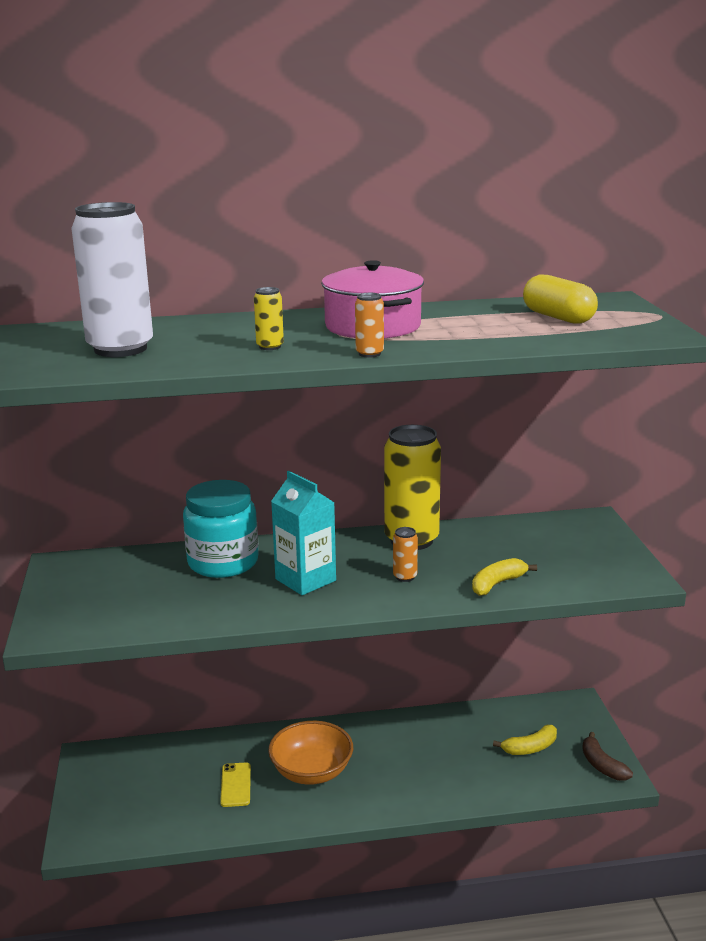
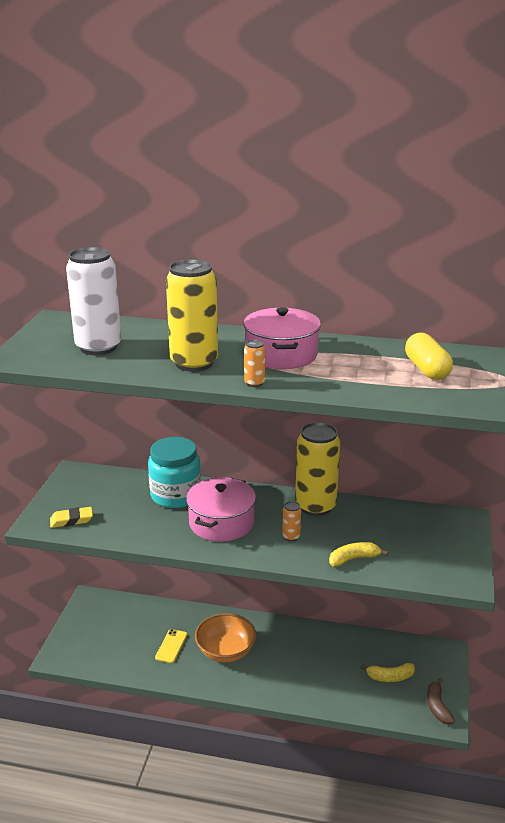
camera: 20 degrees right, 5 degrees up
(94, 618) = (71, 520): none -> yellow eraser
(270, 347) = (194, 363): yellow can -> yellow can, size x2.41
(305, 580) = (221, 522): turquoise carton -> pink pot

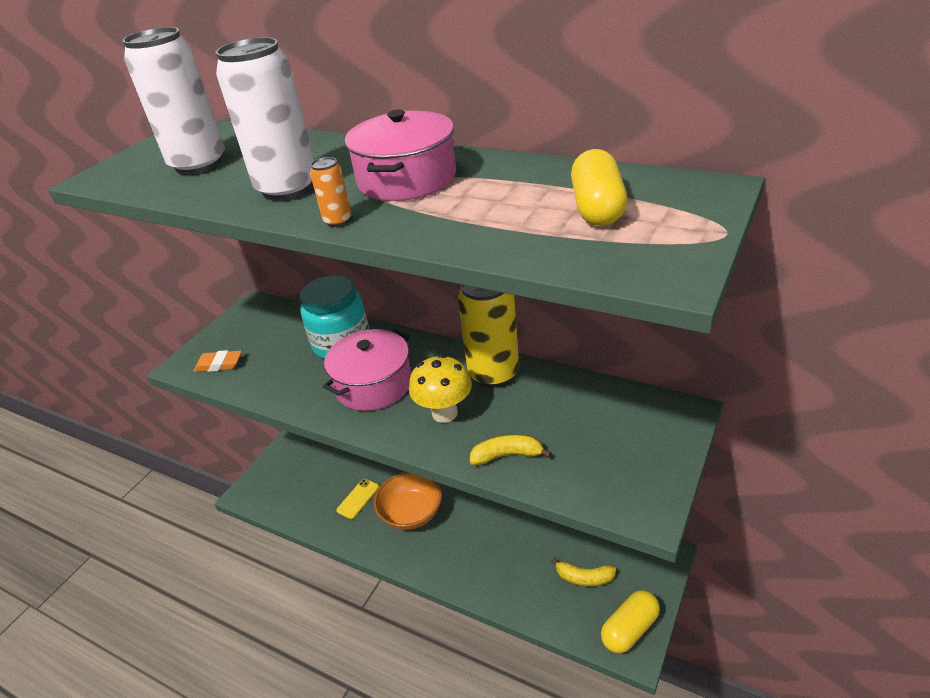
camera: 20 degrees right, 10 degrees up
(71, 520) = (219, 364): yellow eraser -> orange eraser
(194, 363) = (288, 189): yellow can -> white can
(291, 536) = (444, 413): orange can -> yellow mushroom
(437, 707) = (629, 629): brown banana -> yellow capsule

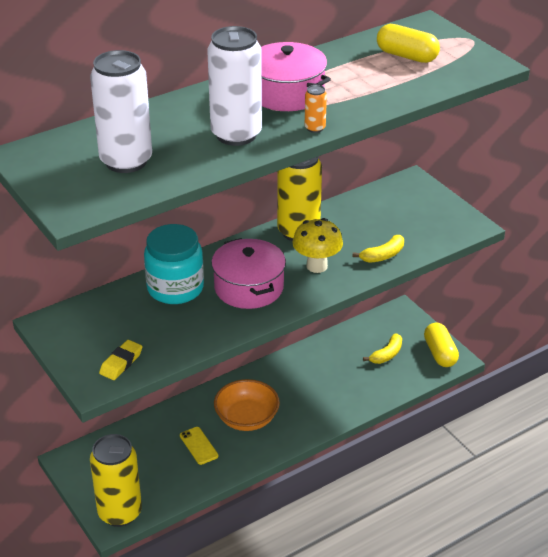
camera: 65 degrees left, 0 degrees up
(219, 364) = (121, 363): orange eraser -> yellow eraser
(258, 491) = (120, 513): none -> yellow can
(507, 455) = (383, 255): yellow banana -> yellow banana turned 150 degrees counterclockwise

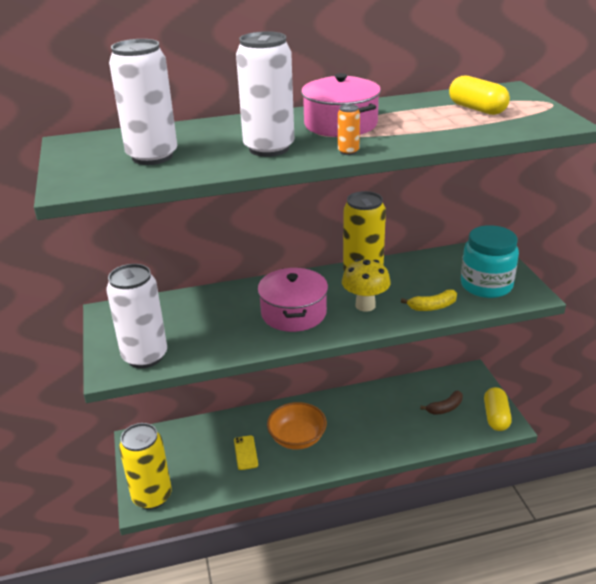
camera: 20 degrees right, 5 degrees down
(121, 363) = (145, 356): yellow eraser -> white can
(175, 288) = (229, 302): turquoise jar -> turquoise jar (486, 285)
(387, 354) = (445, 408): yellow banana -> brown banana

